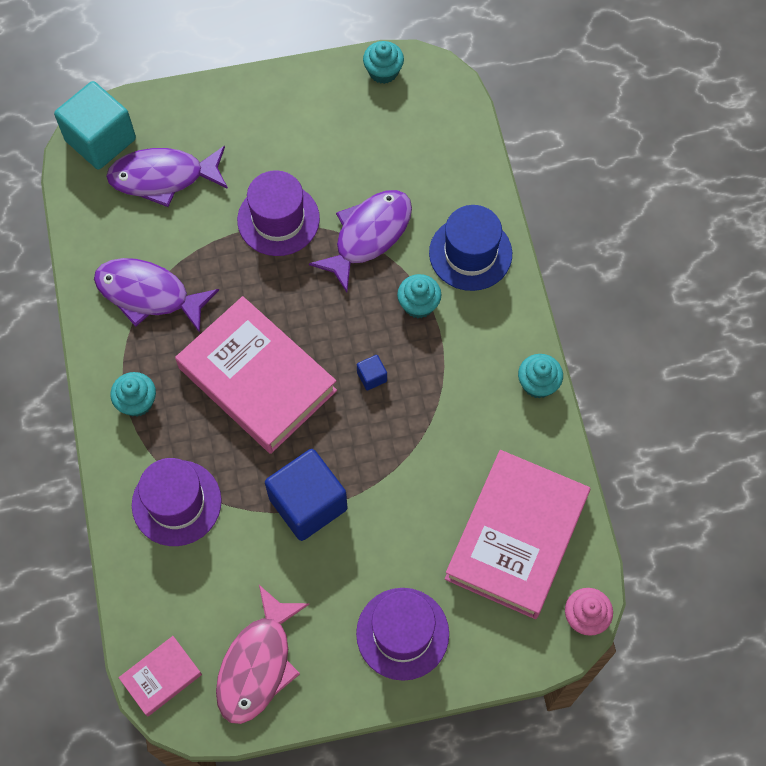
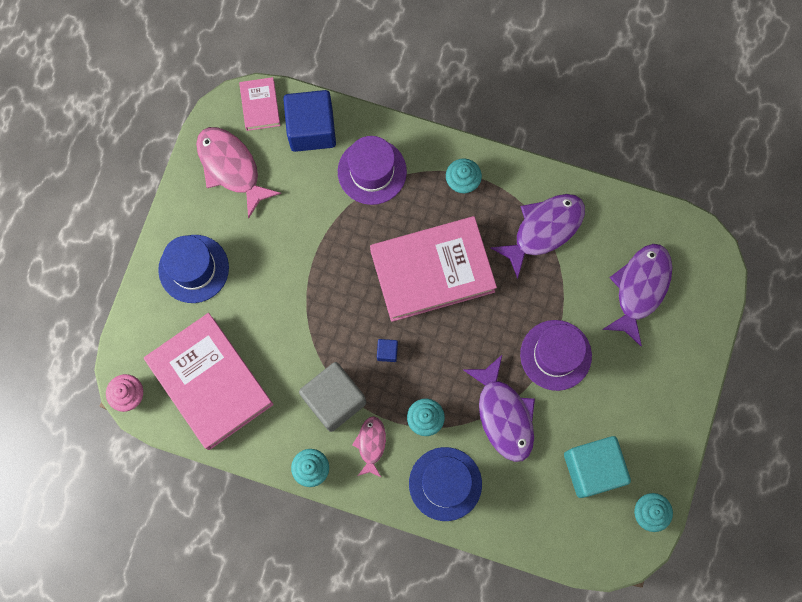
camera: 120 degrees right, 10 degrees up
(100, 140) = (700, 259): turquoise cube -> turquoise cube (592, 468)
(308, 503) = (319, 256): blue cube -> blue cube (311, 129)
(402, 633) = (193, 269): purple hat -> blue hat
(454, 400) = (334, 400): none -> grey cube
(476, 341) = (371, 444): none -> pink fish

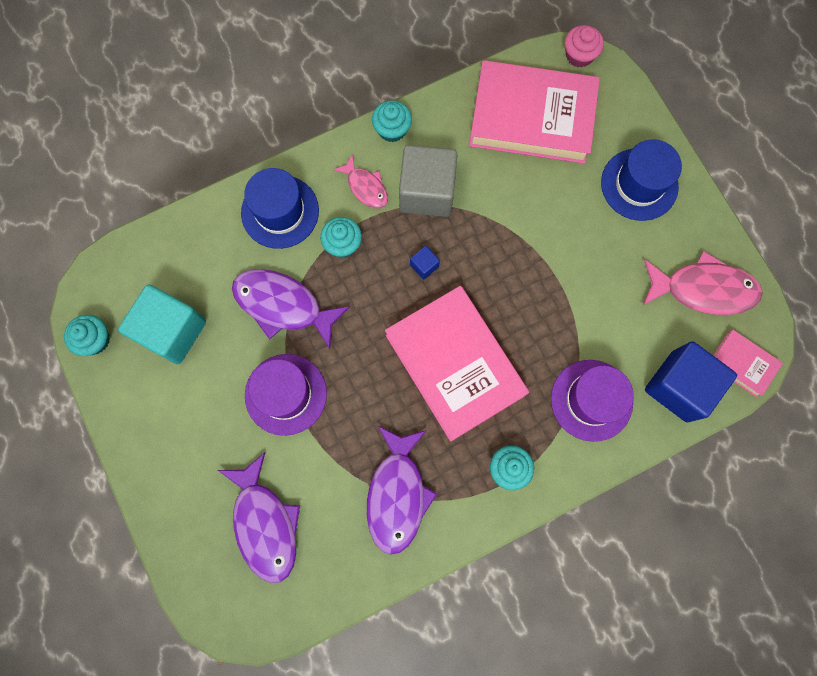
camera: 135 degrees right, 0 degrees up
(432, 271) = (455, 365): pink book -> pink book turned 60 degrees counterclockwise

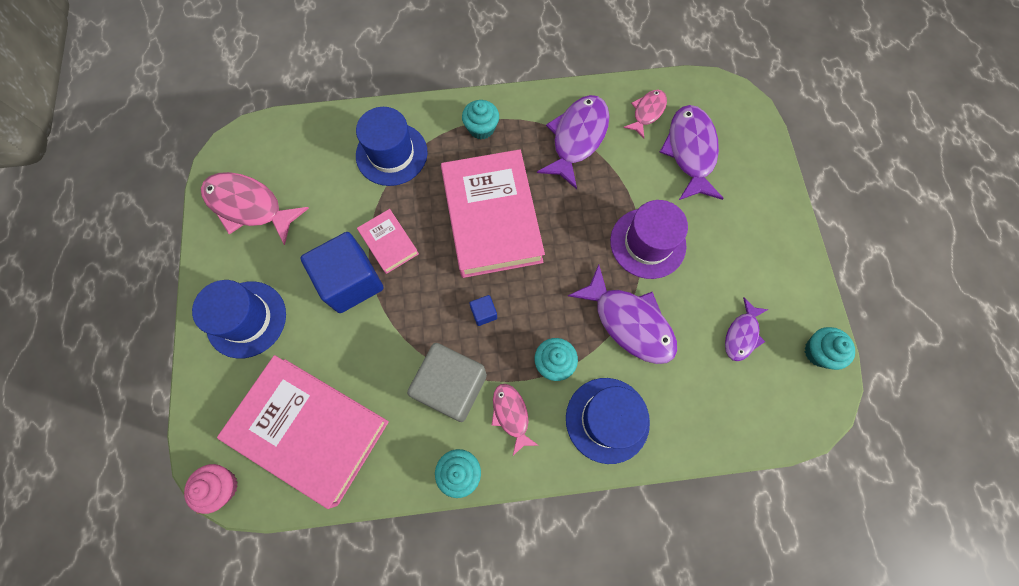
camera: 160 degrees left, 5 degrees down
(172, 331) = (741, 334): turquoise cube -> purple fish
(327, 560) = (647, 112): none -> pink fish
(591, 400) = (391, 154): purple hat -> blue hat
(679, 386) = (316, 141): blue cube -> blue cube (351, 281)
(742, 364) = (257, 140): pink book -> pink book (389, 243)

